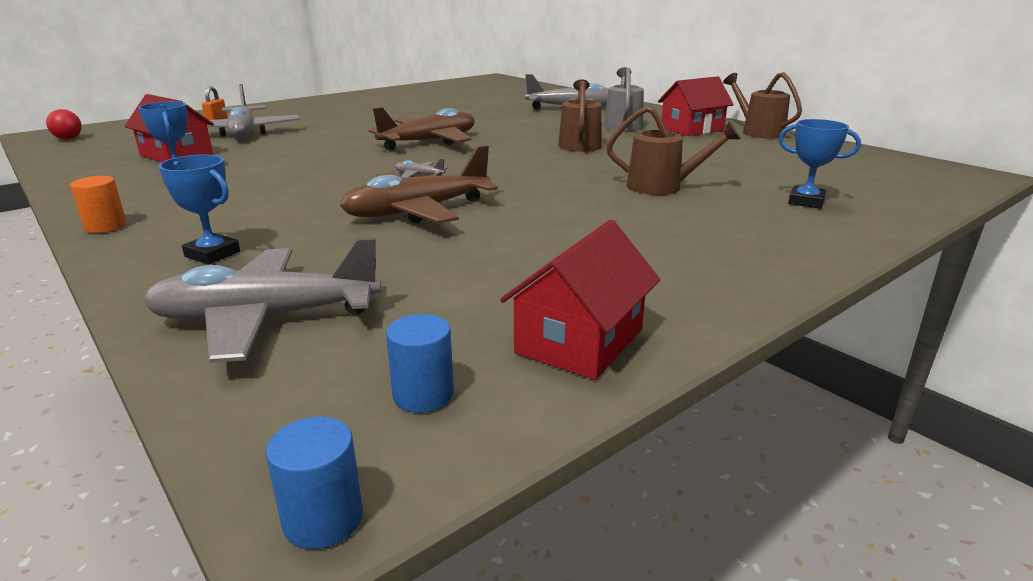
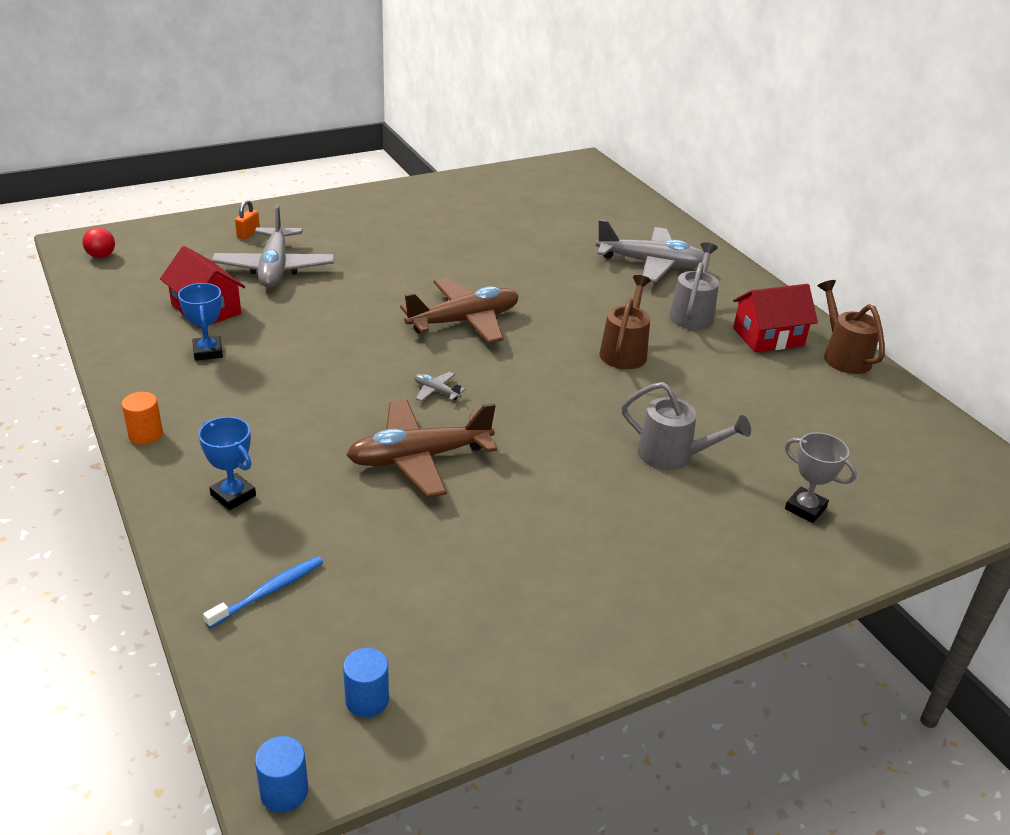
camera: 10 degrees right, 10 degrees up
(266, 318) = (269, 592): grey plane -> blue toothbrush
(579, 341) = (498, 667): red house -> none
(663, 187) = (673, 456): brown watering can -> grey watering can
(806, 202) = (805, 508): blue trophy -> grey trophy

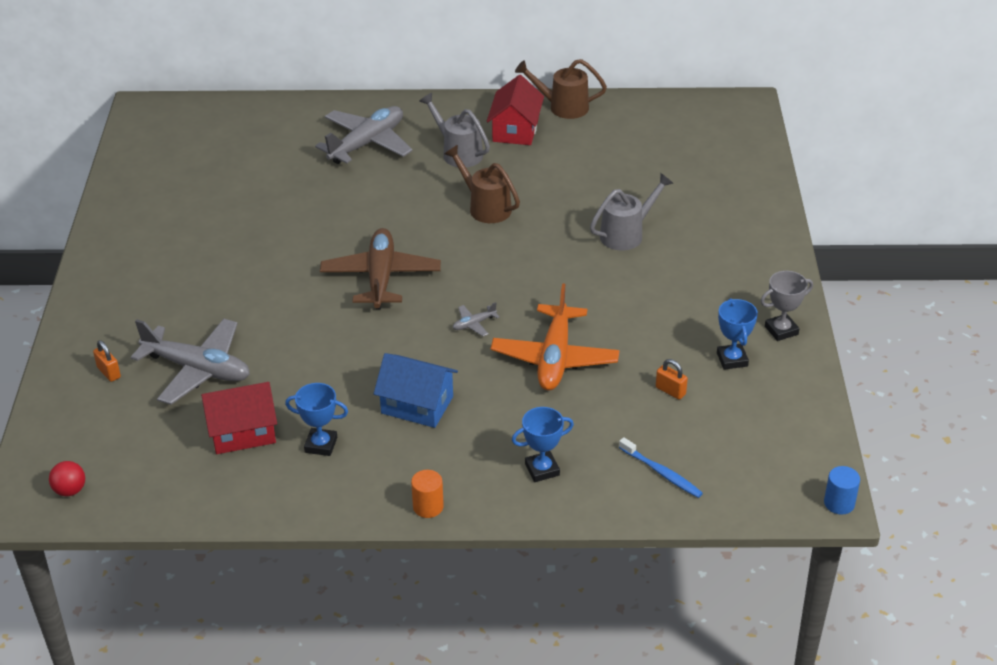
camera: 60 degrees left, 5 degrees up
(269, 592) = (661, 473): blue toothbrush -> blue toothbrush turned 150 degrees clockwise
(292, 389) = (417, 405): none -> blue house
(367, 700) = (784, 449): blue cylinder -> none
(419, 458) = (555, 358): brown plane -> orange plane
(420, 562) = (670, 391): none -> orange padlock
(513, 603) = (732, 359): none -> blue trophy
(805, 508) = (713, 200): grey trophy -> grey trophy (781, 330)

